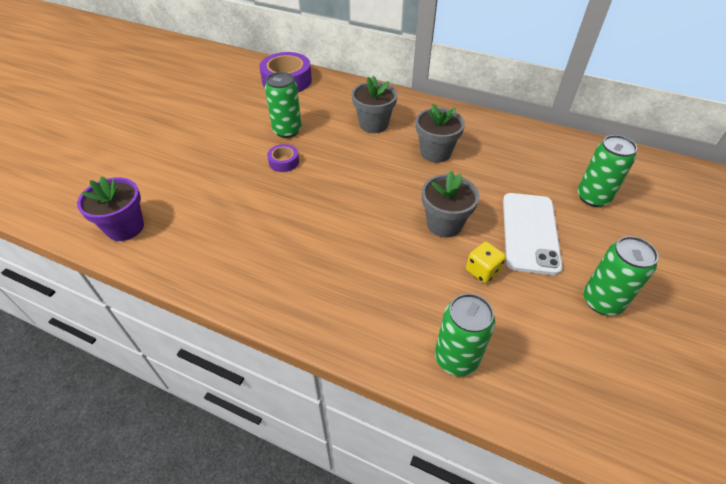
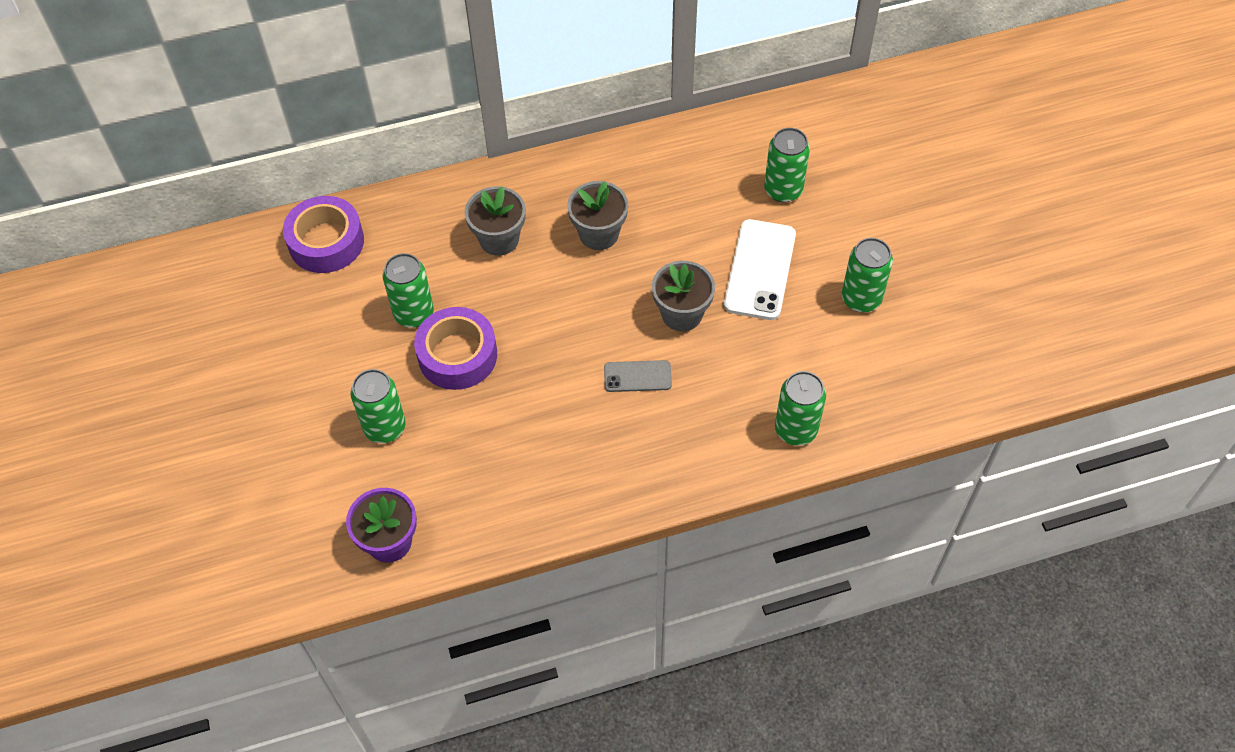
camera: 40 degrees left, 10 degrees up
(203, 171) = (385, 427): none -> green can
(284, 162) = (457, 355): purple tape -> purple tape, size x1.98
(374, 240) = (637, 376): none -> grey phone
(482, 271) = (753, 338): yellow dice -> none
(530, 232) = (760, 270): white phone -> white phone turned 45 degrees clockwise

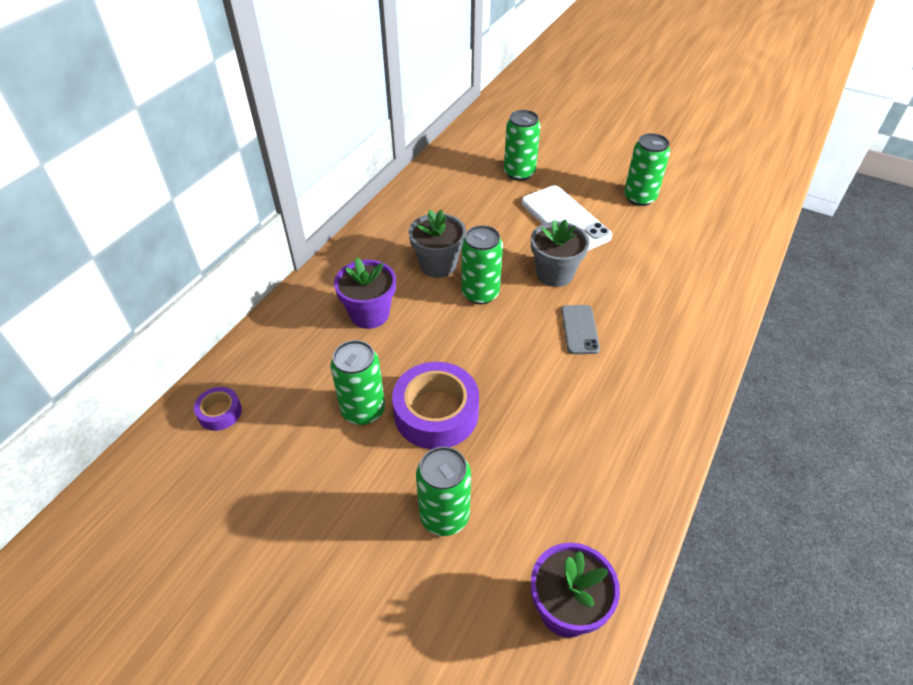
camera: 45 degrees left, 10 degrees down
(326, 242) = (220, 412): purple tape -> purple tape, size x0.50
(499, 239) = (369, 314): grey flower pot -> purple flower pot
(637, 376) = (579, 329): grey phone -> grey phone turned 45 degrees counterclockwise
(796, 429) = (710, 288): green can -> green can (480, 293)

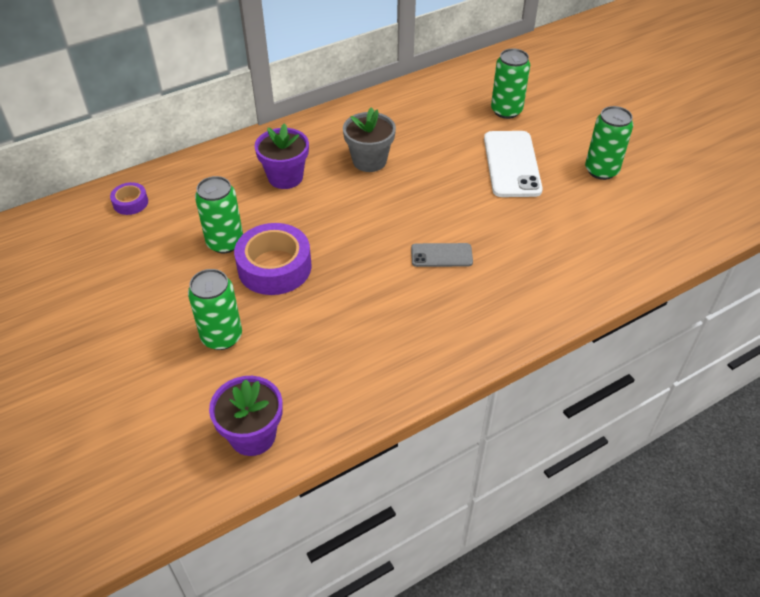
camera: 30 degrees right, 0 degrees up
(480, 293) = (384, 195): green can -> none
(554, 274) = (461, 204): grey flower pot -> none
(579, 329) = (441, 255): grey phone -> grey phone turned 60 degrees clockwise

